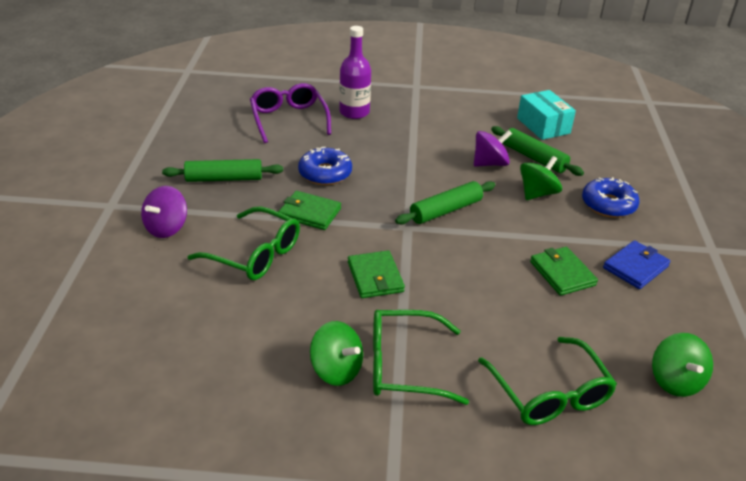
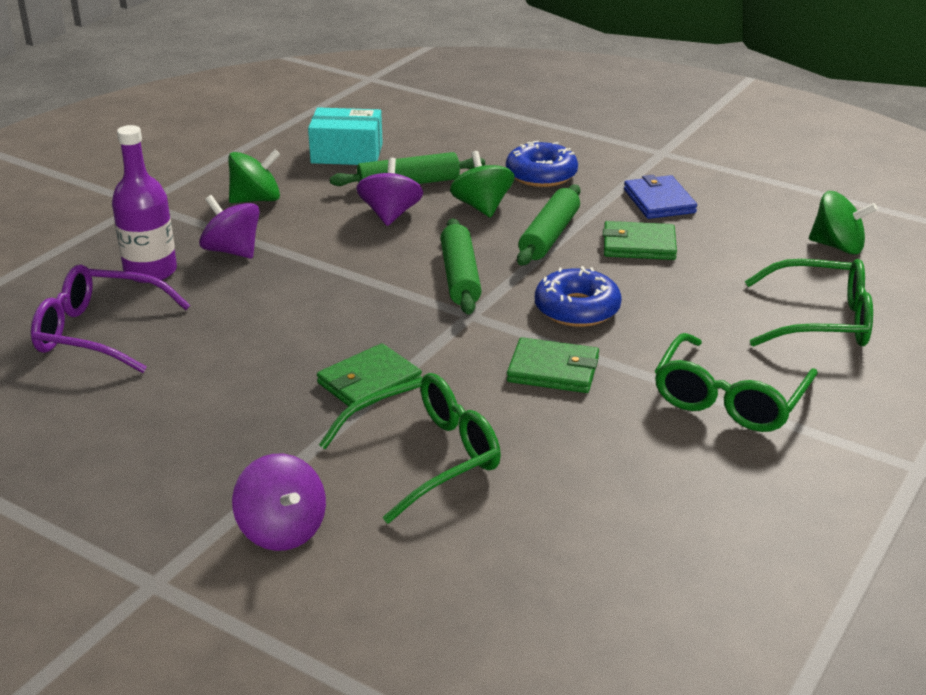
camera: 60 degrees left, 5 degrees down
(224, 178) = (200, 438): green rolling pin -> green rolling pin (549, 236)
(325, 173) = (284, 342): blue donut -> blue donut (577, 309)
(336, 370) = (709, 451): green spinning top -> green spinning top (256, 200)
(396, 127) = (232, 251): none -> purple spinning top

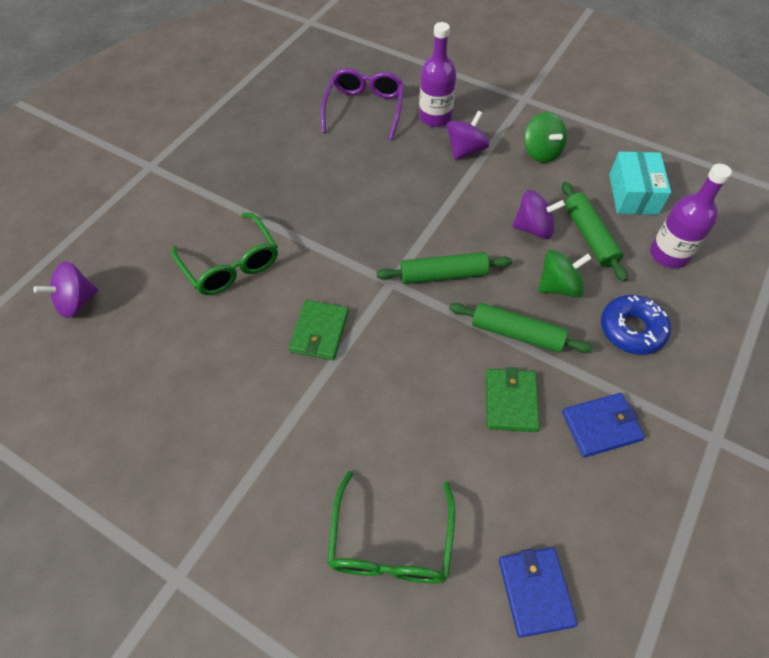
camera: 90 degrees right, 25 degrees up
(282, 530) = (178, 207): purple spinning top -> purple spinning top (77, 302)
(369, 382) = (310, 232): green wallet -> none
(440, 146) = (669, 254): none -> purple bottle
(577, 309) = (402, 349): blue donut -> none
(729, 399) = (277, 446): green glasses -> none
(837, 246) = (535, 591): green spinning top -> blue wallet

